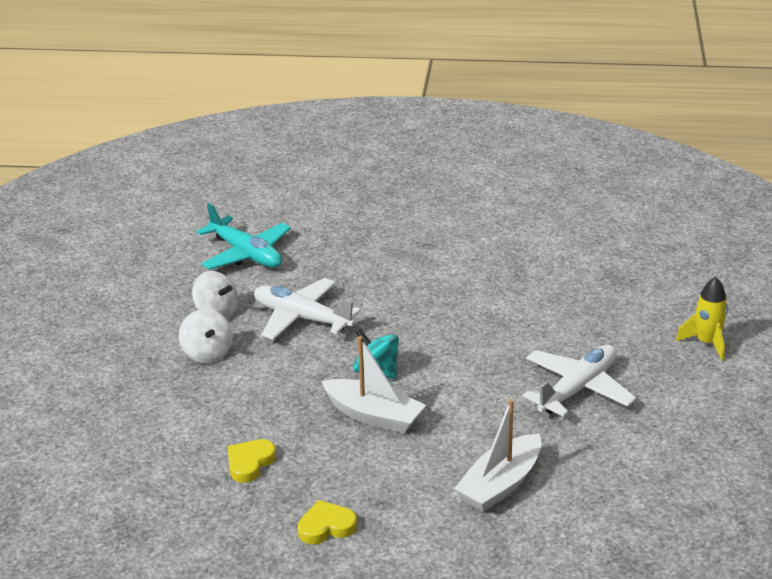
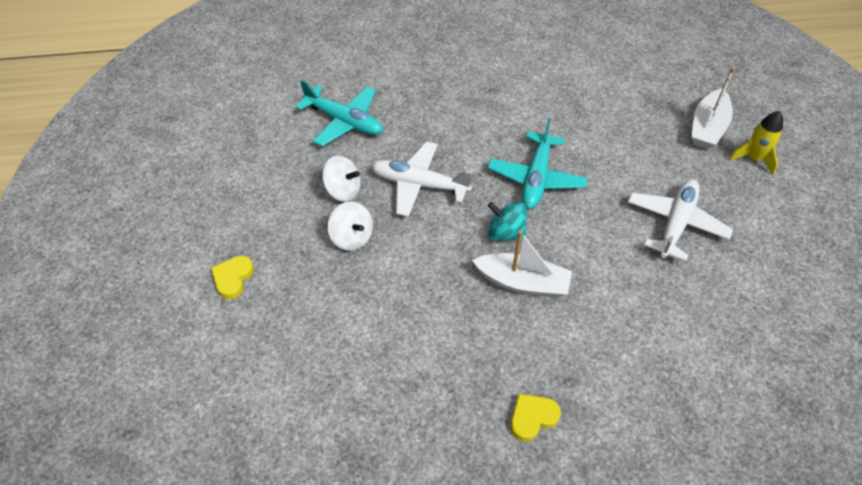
camera: 15 degrees left, 20 degrees up
(250, 463) = (437, 357): yellow heart -> yellow heart (233, 278)
(436, 329) = (536, 178): none -> turquoise plane
(500, 484) = (658, 339): white boat -> white boat (707, 127)

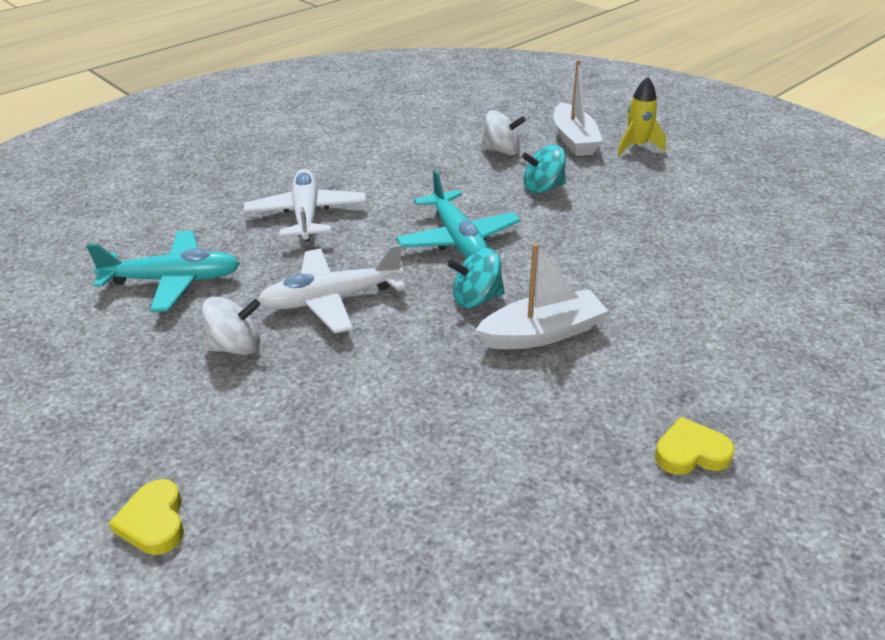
camera: 35 degrees left, 15 degrees down
(352, 237) = (294, 388): white spinning top -> white spinning top (501, 151)
(532, 418) = (691, 452): yellow heart -> yellow heart turned 60 degrees clockwise
(637, 163) = (543, 188): none -> turquoise spinning top
(675, 223) = (629, 218): white plane -> white plane (306, 214)

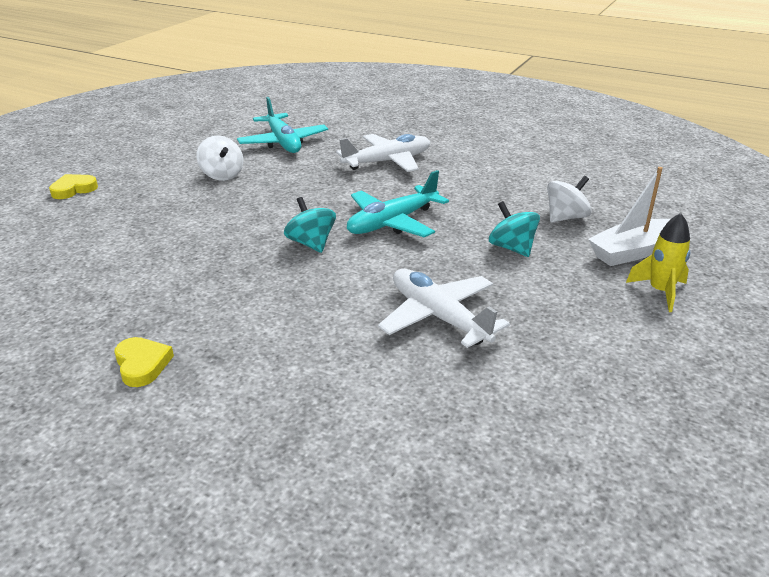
camera: 70 degrees right, 5 degrees down
(331, 299) = (285, 192): white plane -> white plane (438, 317)
(501, 151) = (566, 217): white spinning top -> white spinning top turned 120 degrees counterclockwise
(542, 333) = (276, 278): white boat -> none

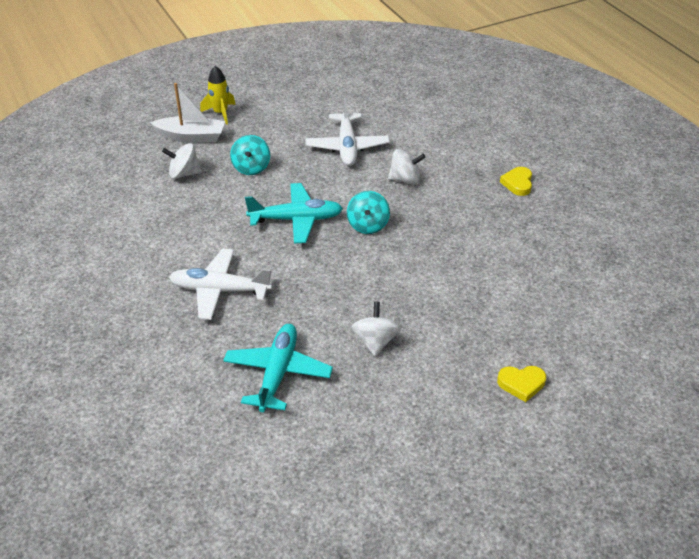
camera: 145 degrees left, 10 degrees up
(314, 305) = (405, 180): none -> white spinning top

